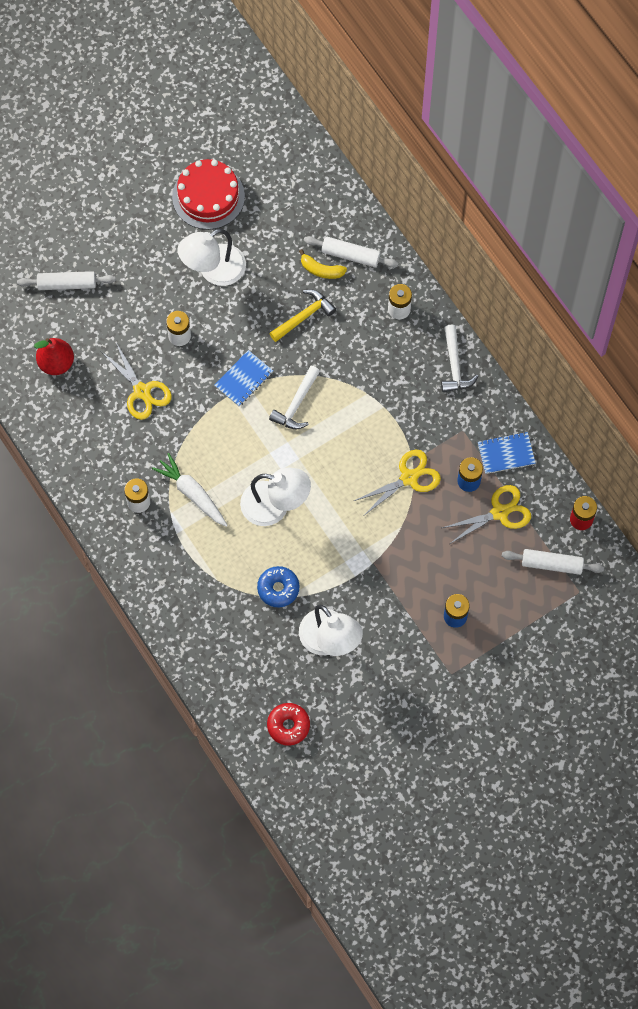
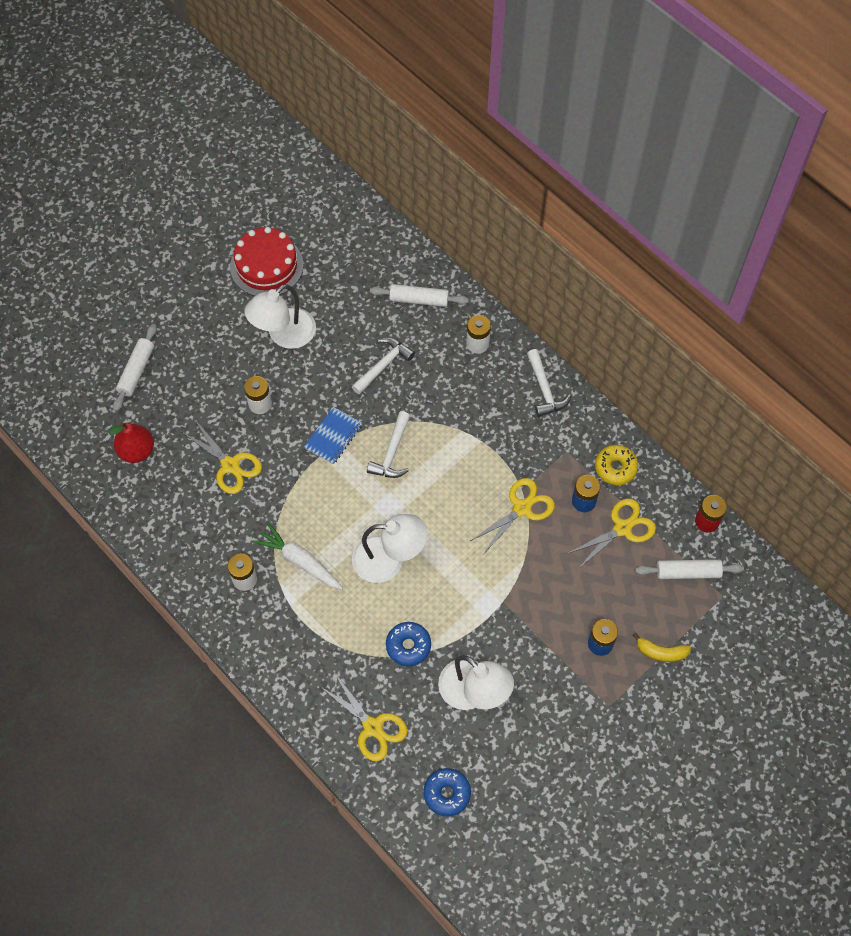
camera: 10 degrees left, 5 degrees down
(67, 284) = (136, 371): white rolling pin -> white rolling pin turned 60 degrees counterclockwise
(232, 656) = (373, 727): none -> yellow scissors
(288, 726) = (447, 793): red donut -> blue donut
(304, 316) = (383, 365): yellow hammer -> white hammer
(321, 270) = (392, 318): yellow banana -> yellow banana (661, 652)
(506, 453) = (615, 468): blue notebook -> yellow donut

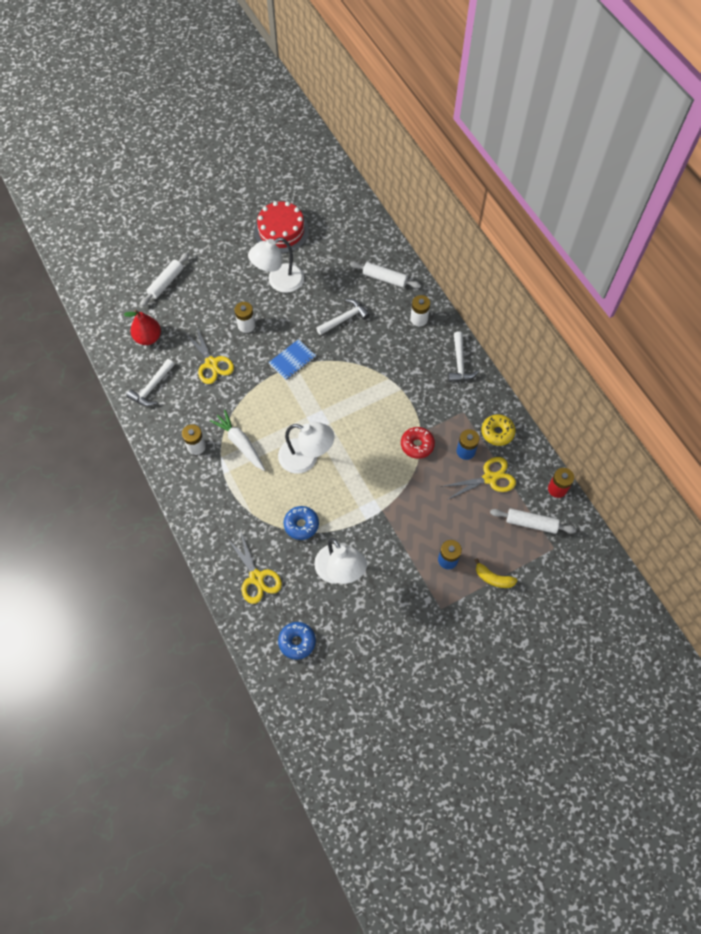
camera: 15 degrees right, 0 degrees up
(392, 452) = (332, 382): white hammer -> white hammer (152, 388)
(522, 508) = (417, 445): yellow scissors -> red donut

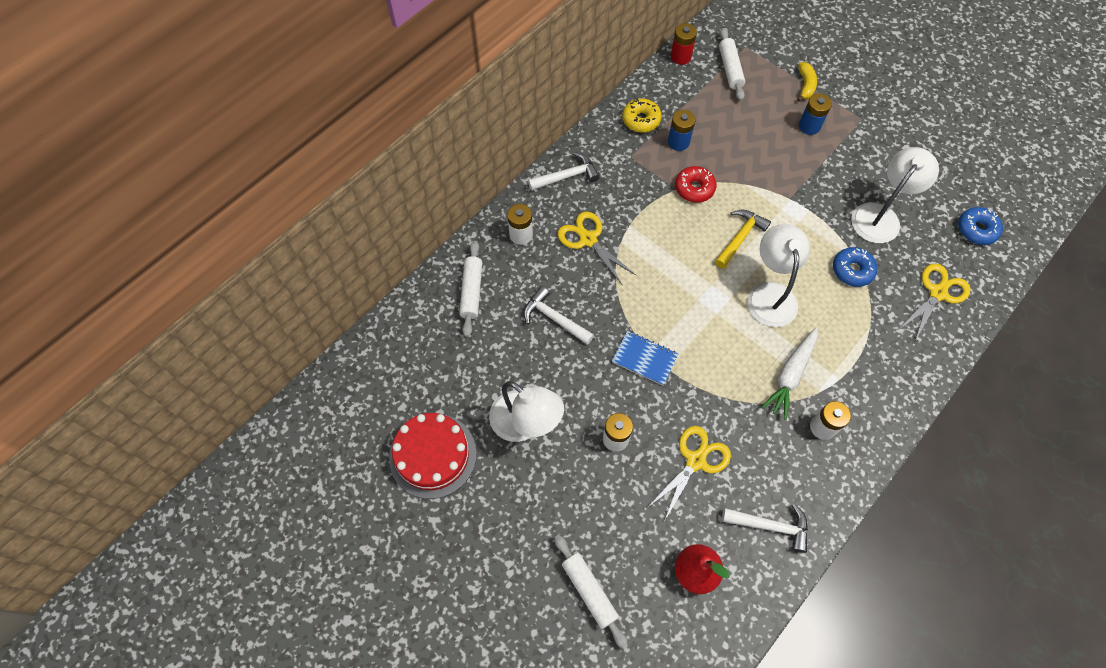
camera: 110 degrees left, 0 degrees up
(166, 283) = (589, 591): white rolling pin -> white rolling pin turned 45 degrees clockwise
(361, 458) = (740, 238): none -> yellow hammer
(489, 478) = (699, 114): yellow scissors -> yellow scissors (588, 239)

